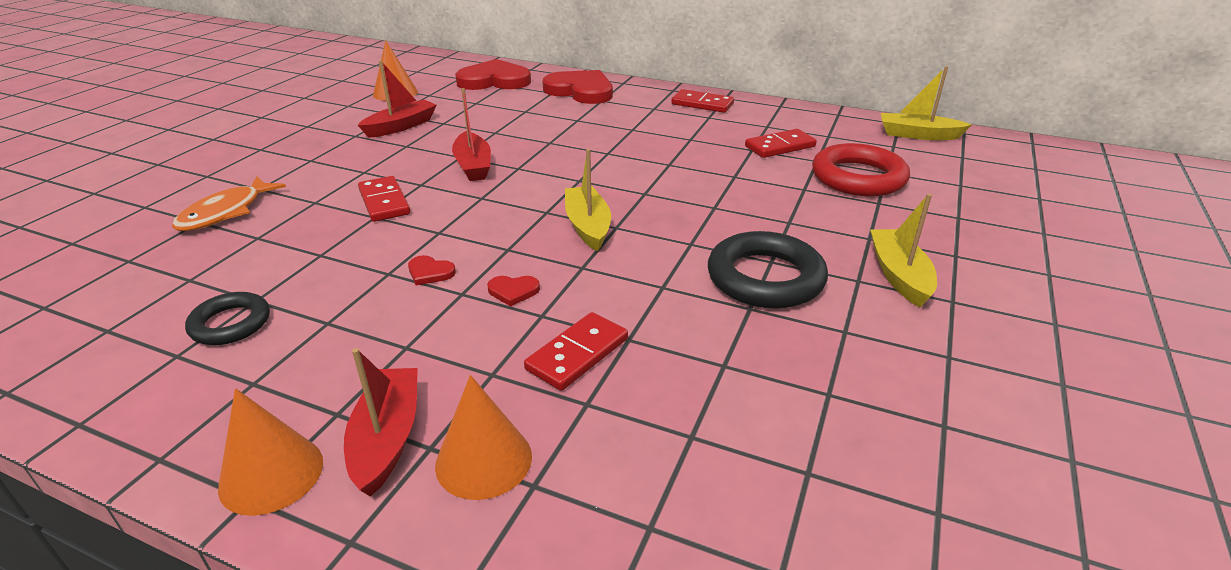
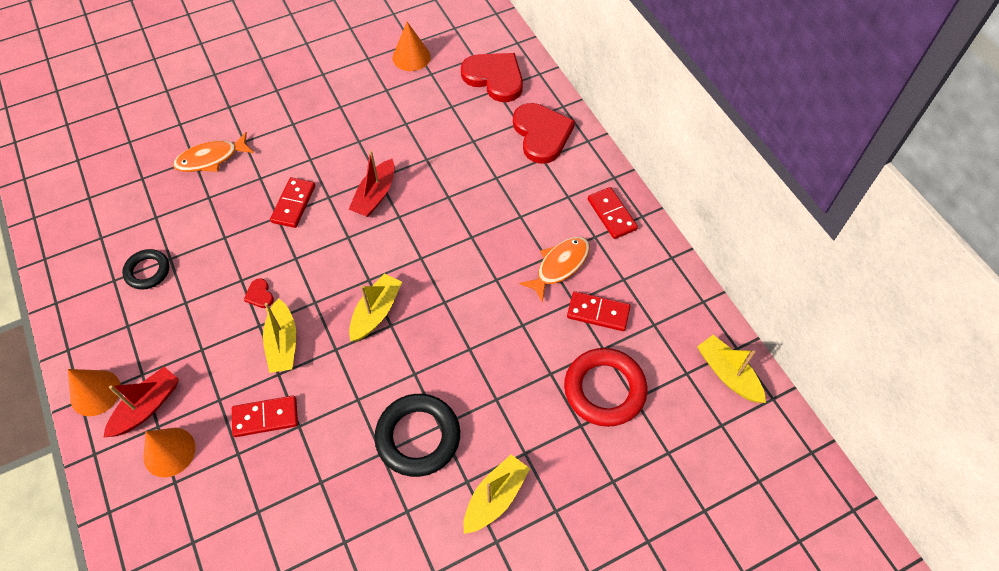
camera: 40 degrees right, 25 degrees up
(401, 126) = (376, 112): red boat -> none
(513, 291) = (283, 343): red heart -> yellow boat
(708, 138) = (559, 266): none -> orange fish

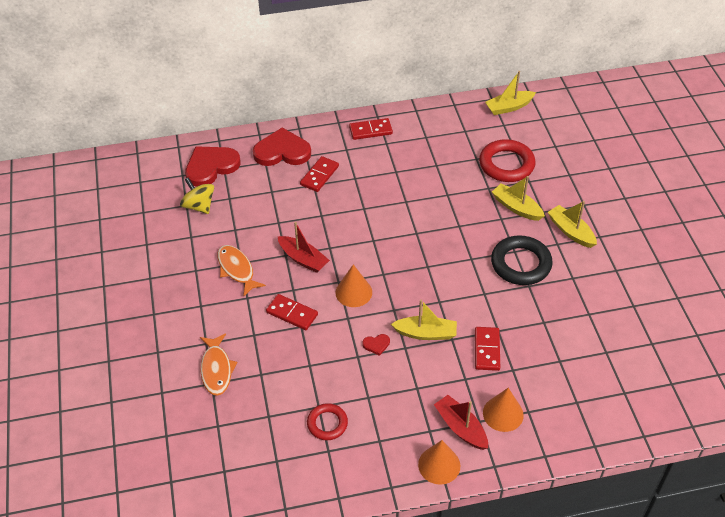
camera: 75 degrees left, 10 degrees down
(147, 271) = (327, 424): black ring -> red ring
(376, 312) = (414, 273): yellow boat -> yellow boat (516, 207)
(411, 57) = (160, 214): orange cone -> orange cone (353, 292)
(432, 84) = (199, 206): none -> yellow spinning top
(559, 266) = (405, 166): orange fish -> orange fish (237, 269)
(598, 312) = (448, 155): red domino -> red domino (319, 175)

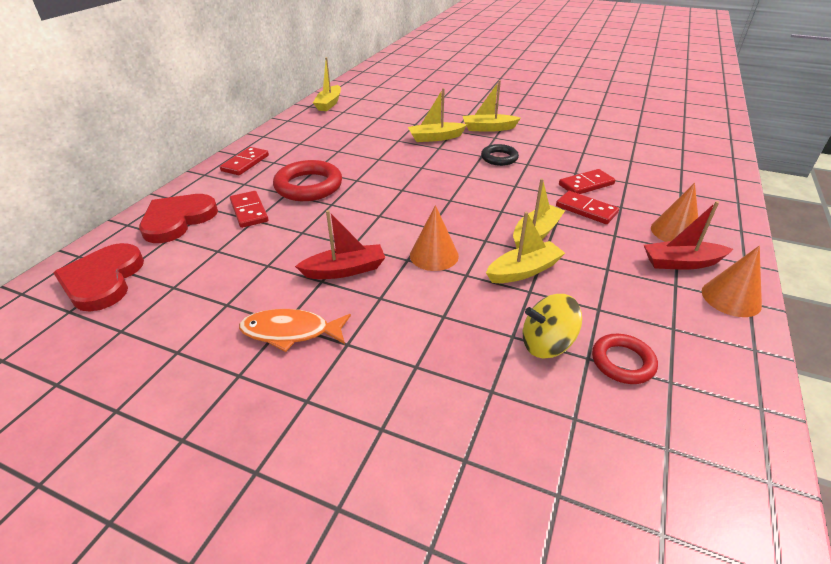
camera: 55 degrees left, 10 degrees down
(199, 206) = (141, 319): yellow spinning top -> yellow spinning top (546, 344)
(216, 369) = (443, 439): orange fish -> none
(292, 313) = (416, 314): red domino -> red domino (586, 184)
(376, 344) = (524, 270): red heart -> yellow boat
(506, 164) = (385, 125): red ring -> red ring (308, 186)
(521, 264) = (499, 158): black ring -> black ring, size x0.60

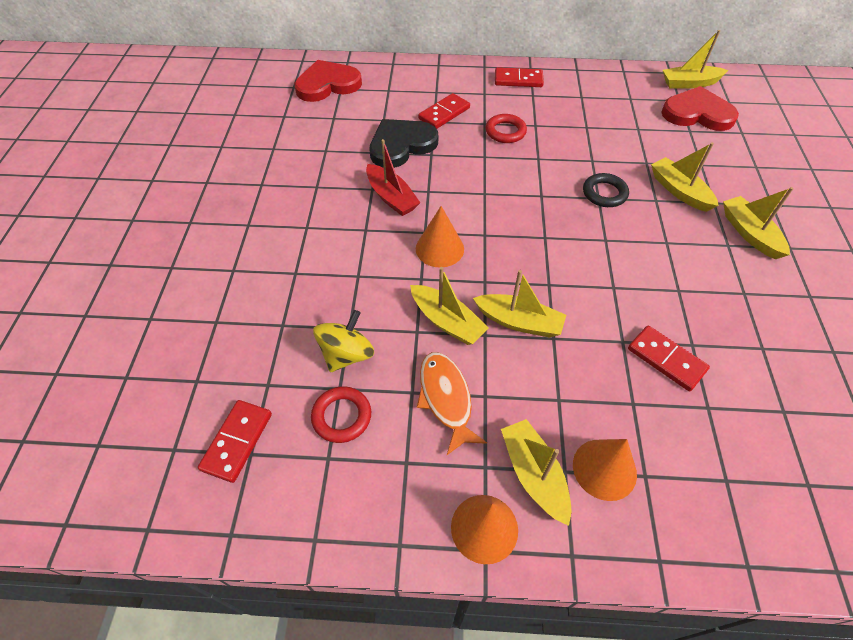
camera: 70 degrees right, 15 degrees up
(177, 220) = (411, 83): red heart -> red heart (697, 113)
(271, 247) = (401, 145): none -> black heart
(291, 332) = (308, 193): orange fish -> orange fish (446, 398)
(308, 186) = (505, 132): red ring -> red ring, size x0.60
(499, 158) = (672, 260): black ring -> black ring (604, 193)
(546, 344) = (346, 354): yellow spinning top -> yellow spinning top turned 60 degrees clockwise
(586, 210) = (600, 365): red domino -> red domino (237, 441)
(681, 263) = (533, 474): red boat -> yellow boat

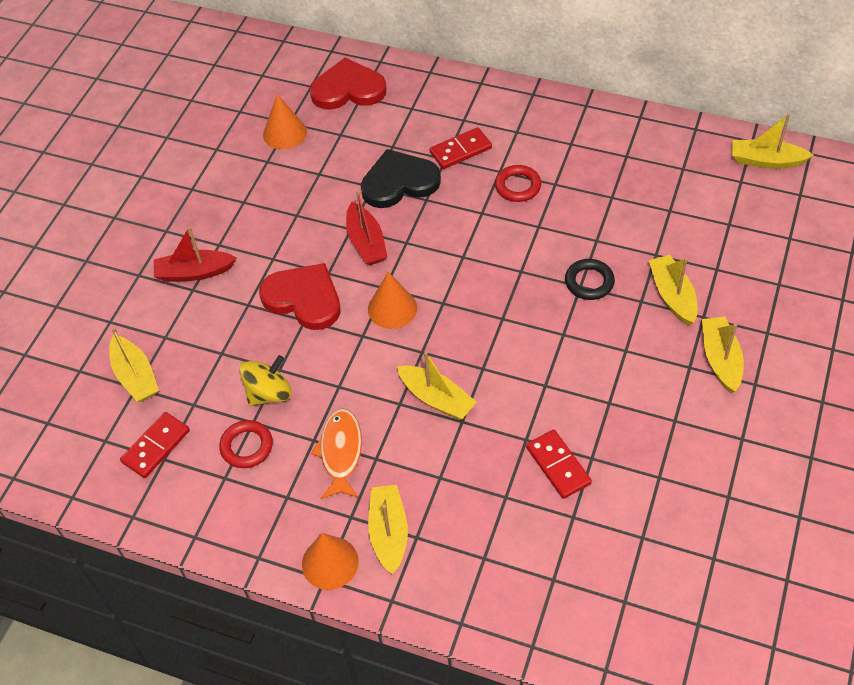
camera: 20 degrees right, 0 degrees up
(230, 254) = (194, 272): none -> red boat
(447, 321) = (370, 383): yellow boat -> yellow boat (135, 376)
(518, 80) = (563, 120): red domino -> none
(604, 469) = (451, 543): orange cone -> orange cone (285, 133)
(697, 113) = (751, 203): red heart -> red heart (304, 298)

